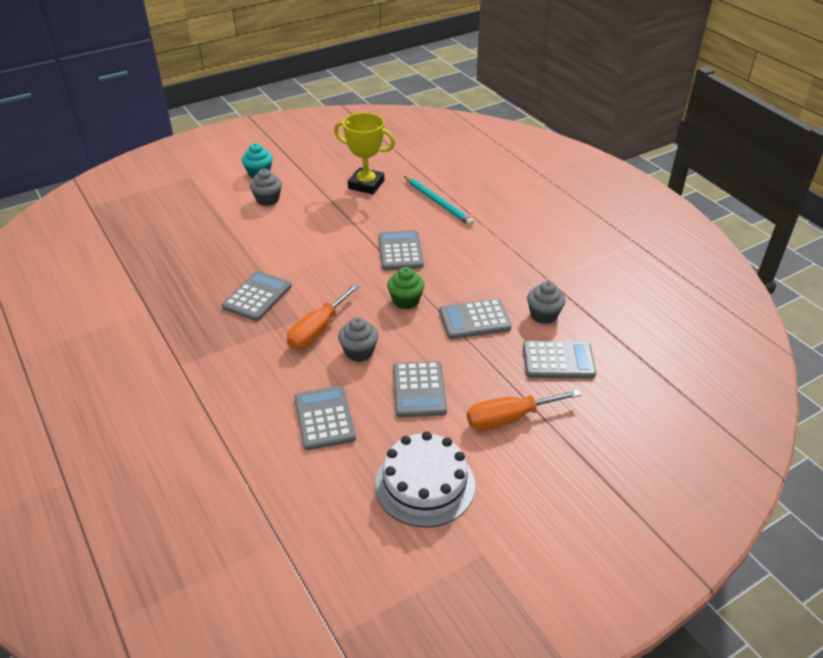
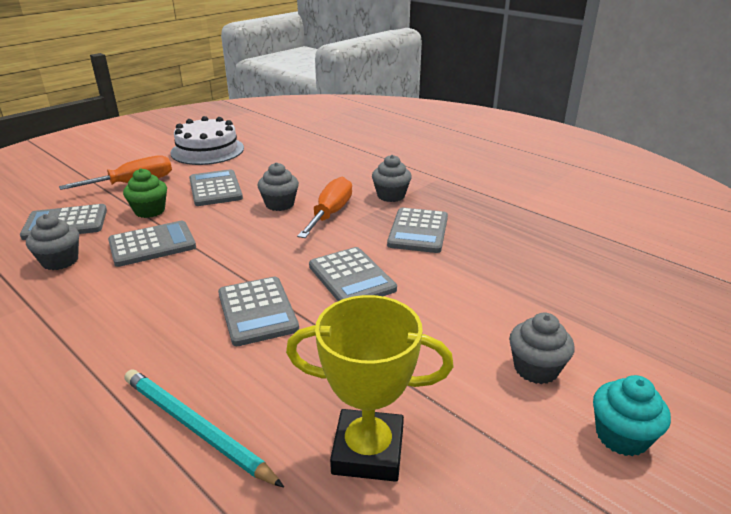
camera: 165 degrees right, 10 degrees down
(249, 345) = (391, 196): none -> grey cupcake
(324, 418) = (293, 167): grey calculator -> grey calculator (351, 278)
(406, 301) = (238, 251): green cupcake -> green cupcake (149, 211)

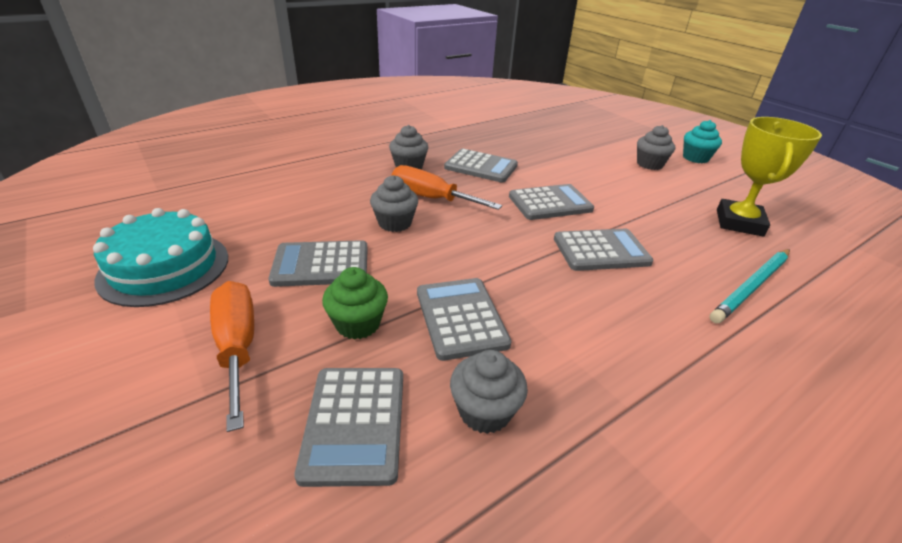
camera: 80 degrees left, 5 degrees up
(207, 150) = (164, 267): white cake -> turquoise cake

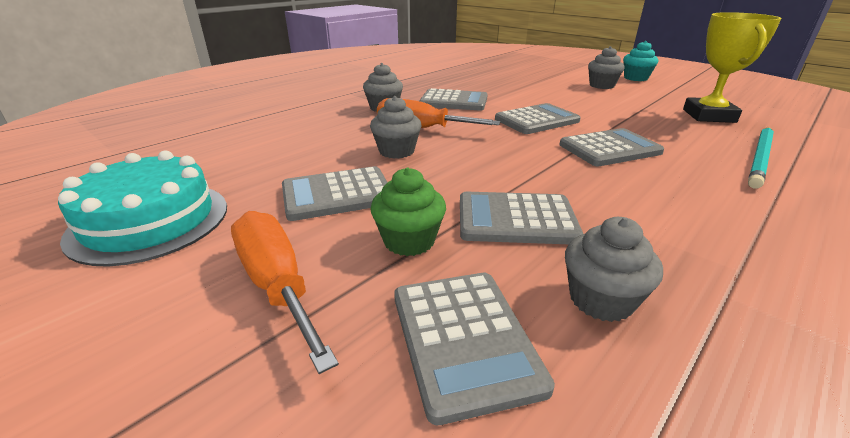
camera: 10 degrees left, 5 degrees down
(461, 318) = (516, 219): grey calculator -> grey calculator turned 60 degrees counterclockwise

